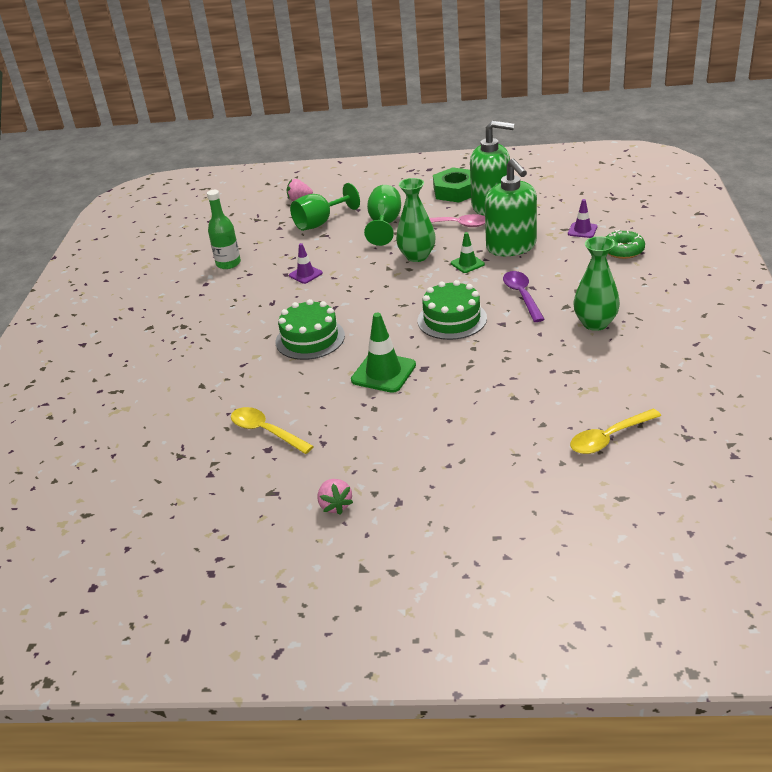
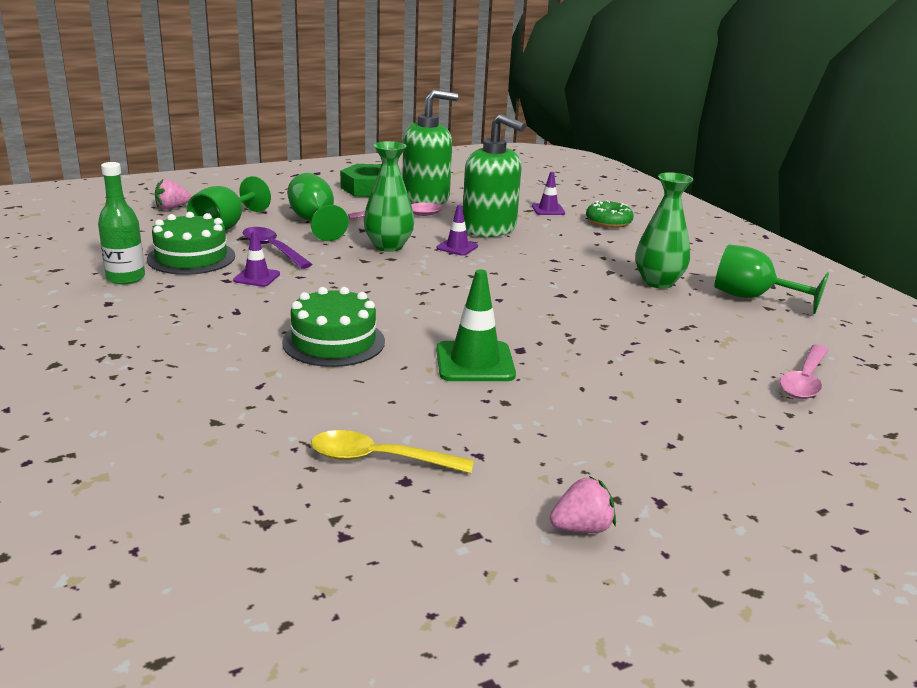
camera: 35 degrees left, 10 degrees down
(335, 505) = (581, 528): pink strawberry -> pink strawberry turned 60 degrees counterclockwise
(452, 319) = (498, 298): green cake -> green cake (191, 257)
(467, 264) = (457, 247): green traffic cone -> purple traffic cone
(522, 296) = (552, 268): purple spoon -> purple spoon (272, 249)
(609, 438) = (804, 380): yellow spoon -> pink spoon
(661, 352) = (752, 298): none -> green goblet

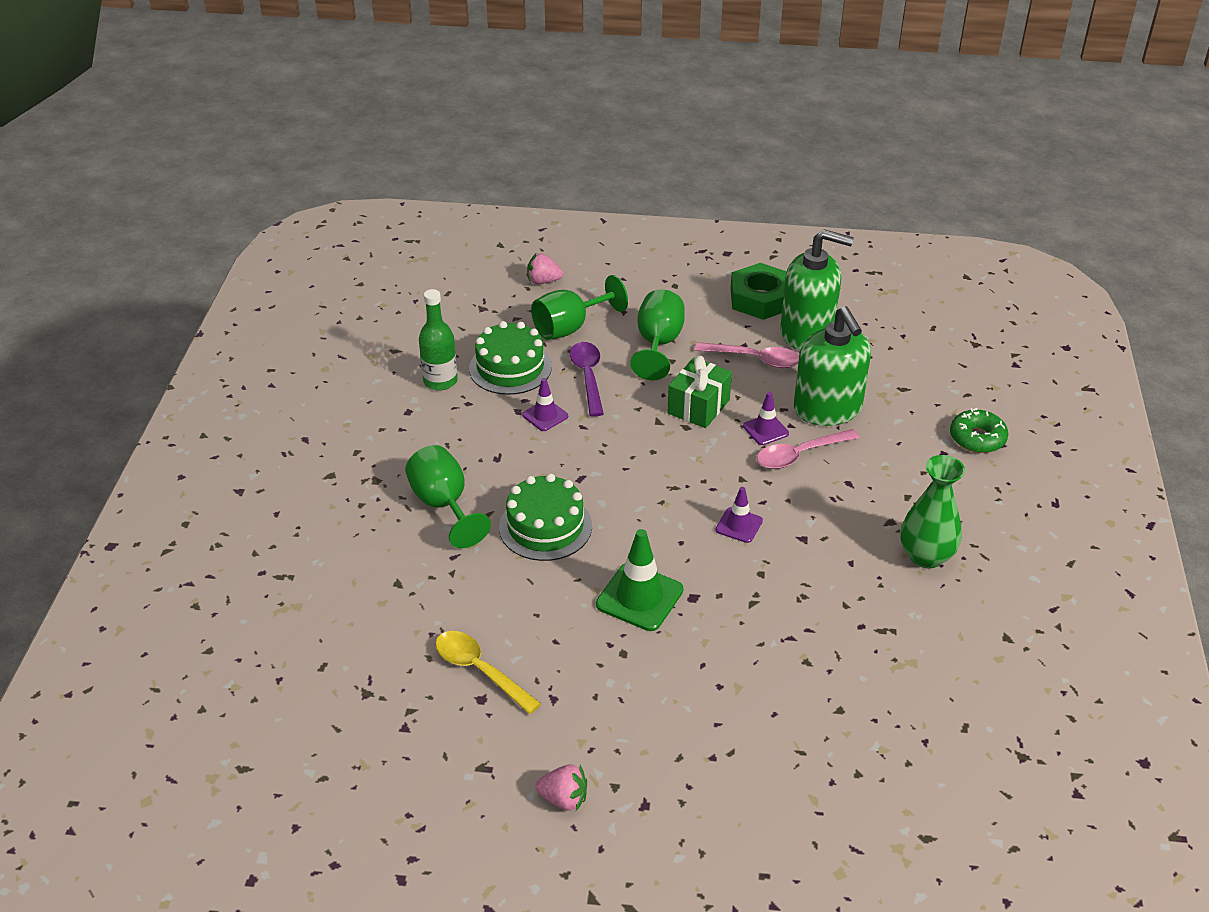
camera: 35 degrees right, 15 degrees up
(388, 246) = (698, 406): green vase -> green gift
(548, 210) = (926, 395): purple traffic cone -> purple traffic cone (739, 525)
(752, 298) = (1006, 617): green goblet -> green goblet (444, 505)
(804, 380) = (922, 744): pink spoon -> pink spoon (799, 455)

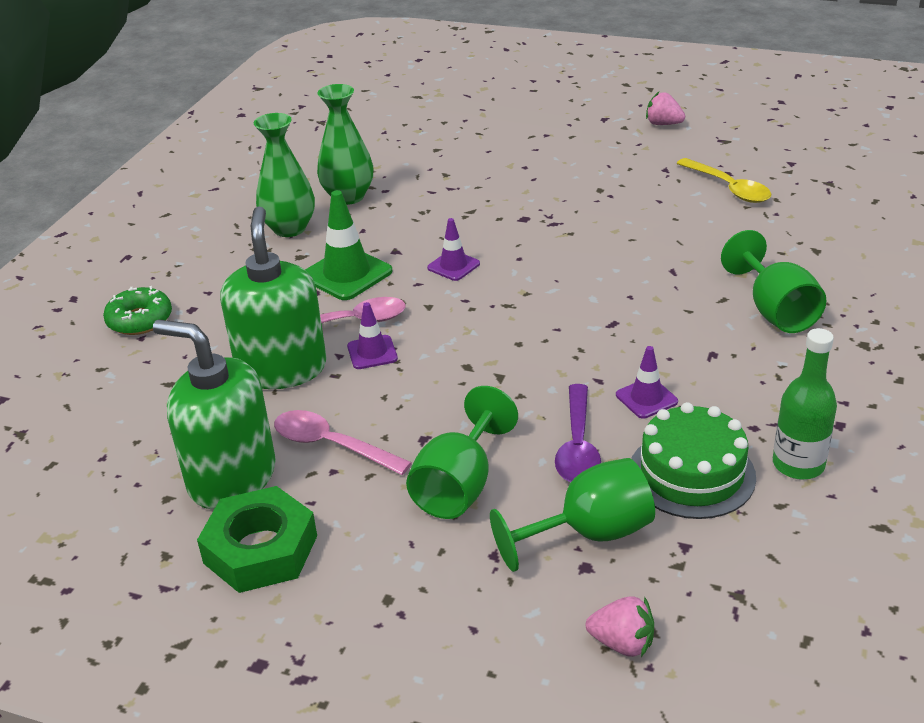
camera: 165 degrees left, 5 degrees down
(545, 526) = (659, 282): green cake -> none
(639, 597) = (574, 222): green traffic cone -> green traffic cone (347, 274)
(698, 406) = (440, 388): green gift -> none
(895, 610) = (348, 196): none -> green vase

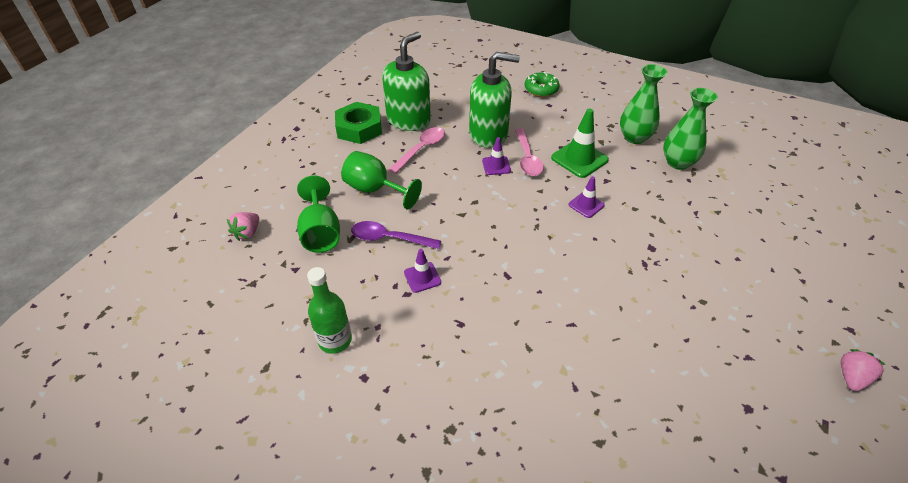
camera: 95 degrees right, 10 degrees up
(691, 474) = (347, 284): green cake -> none
(729, 188) = (716, 401): yellow spoon -> none
(775, 311) = (507, 379): green goblet -> none

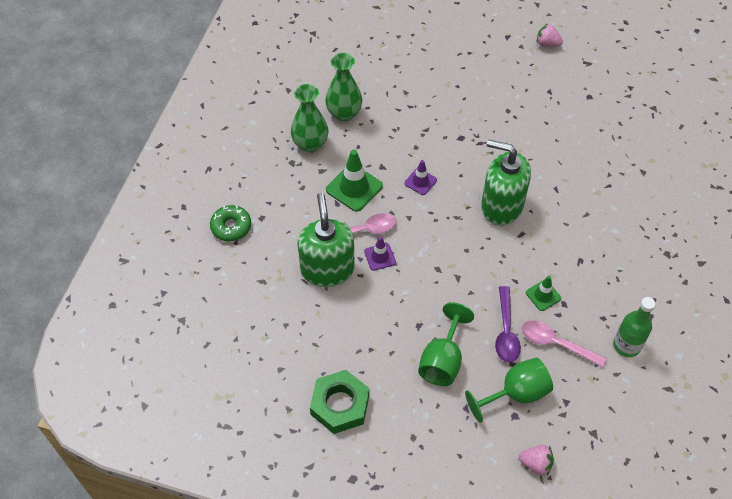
camera: 100 degrees left, 10 degrees up
(409, 120) = (314, 354): green soap dispenser -> green soap dispenser (501, 206)
(421, 149) = (367, 330): pink spoon -> pink spoon (556, 343)
(422, 277) = (543, 295): purple traffic cone -> green traffic cone

